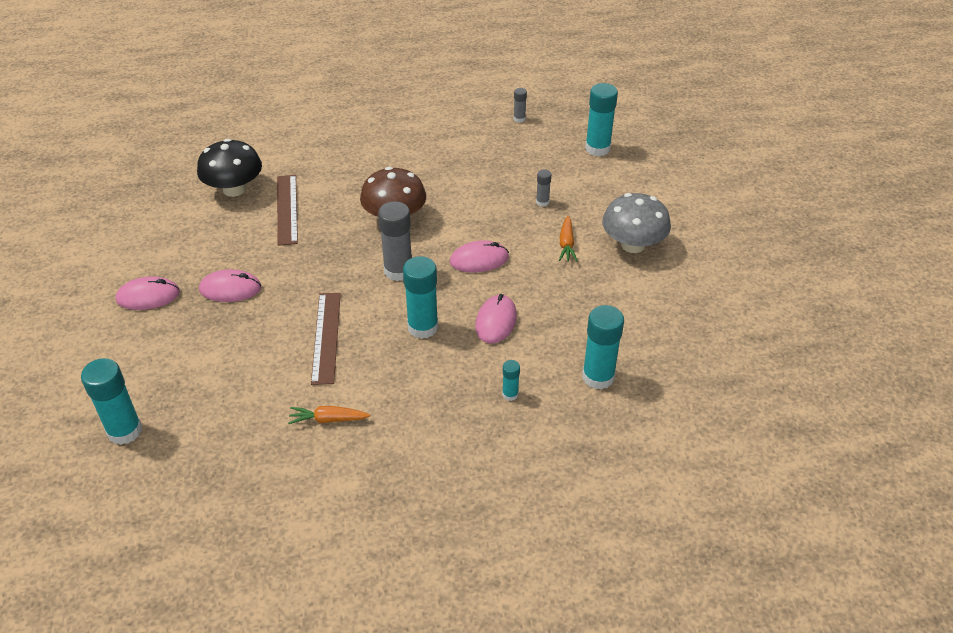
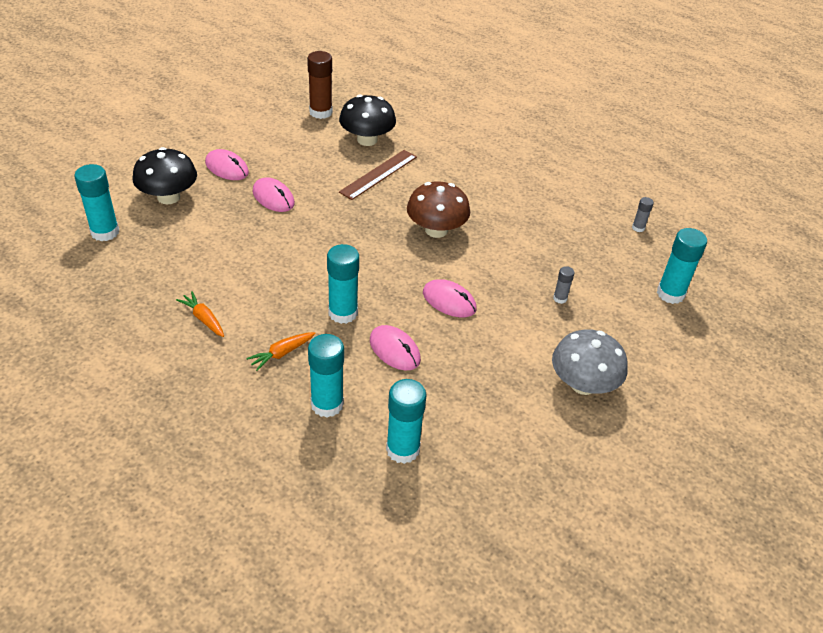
camera: 45 degrees right, 0 degrees up
(135, 358) = (168, 197): none -> black mushroom
(157, 194) = (321, 112): none -> brown glue stick
(326, 337) = (279, 269): brown ruler -> none
(398, 271) = (385, 265): grey glue stick -> none
(496, 321) = (394, 350): pink mouse -> pink mouse turned 75 degrees clockwise
(510, 394) = (327, 404): turquoise glue stick -> turquoise glue stick, size x2.01
(566, 244) = (530, 341): orange carrot -> orange carrot (281, 353)

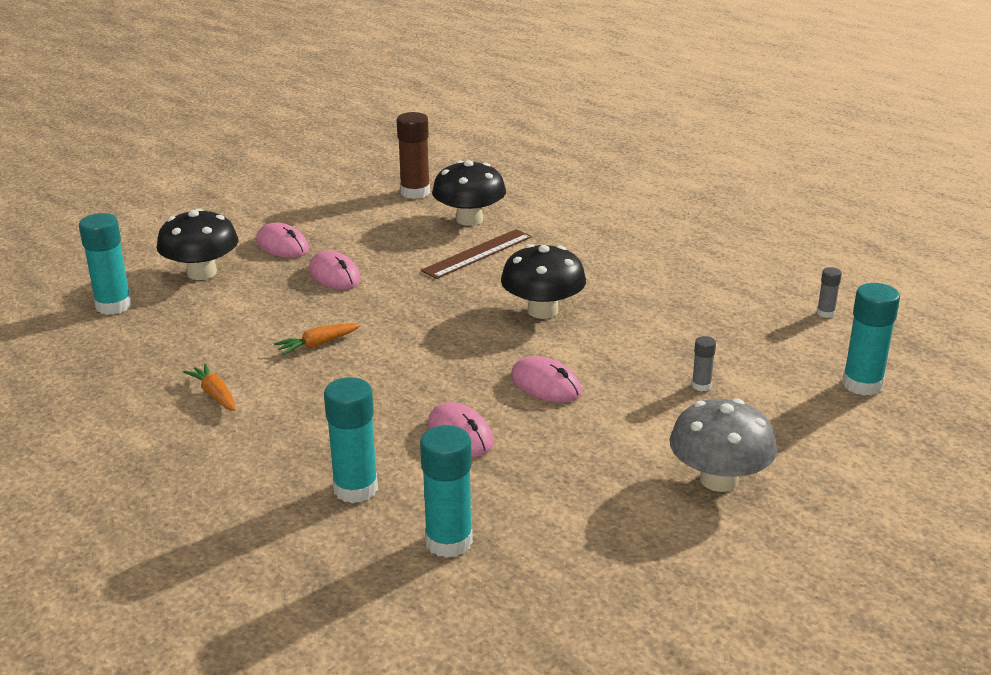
camera: 10 degrees right, 15 degrees down
(281, 353) = (307, 433): orange carrot -> orange carrot (317, 344)
(343, 313) = (399, 393): turquoise glue stick -> none
(436, 230) = (543, 311): brown mushroom -> black mushroom

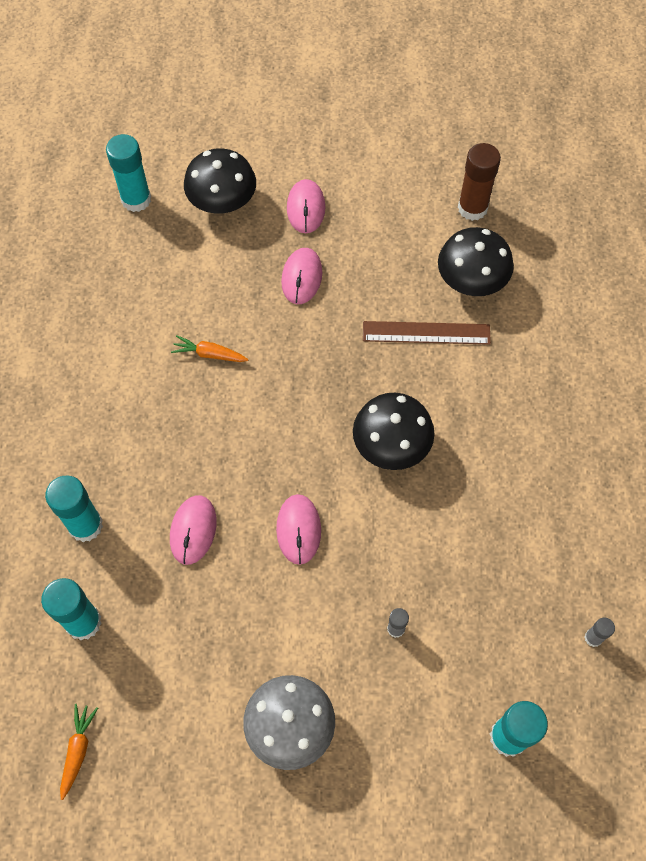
camera: 45 degrees right, 35 degrees up
(215, 394) = (102, 356): orange carrot -> orange carrot (78, 750)

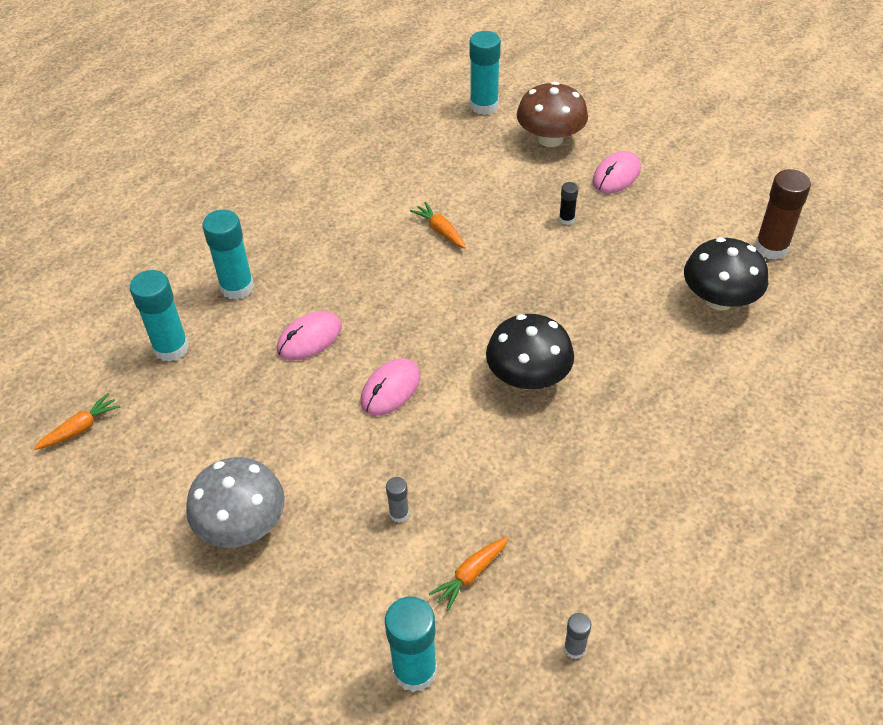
camera: 40 degrees right, 15 degrees down
(222, 202) = (550, 139): black mushroom -> brown mushroom
(301, 277) = (566, 219): pink mouse -> black glue stick
(426, 333) = (639, 314): brown ruler -> none
(484, 637) = (470, 575): none -> orange carrot

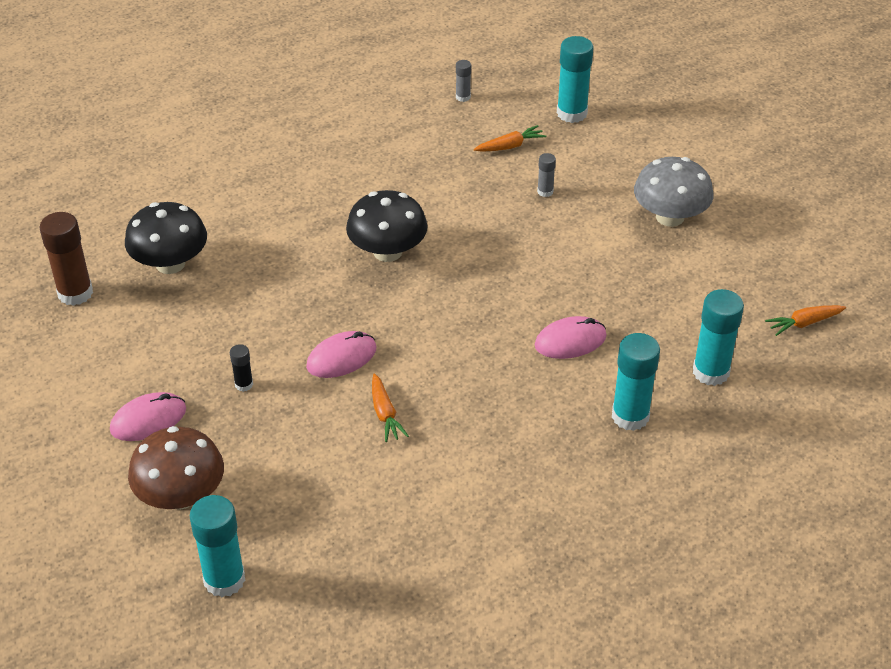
camera: 160 degrees left, 5 degrees down
(390, 389) = (512, 276): pink mouse -> pink mouse (341, 357)

